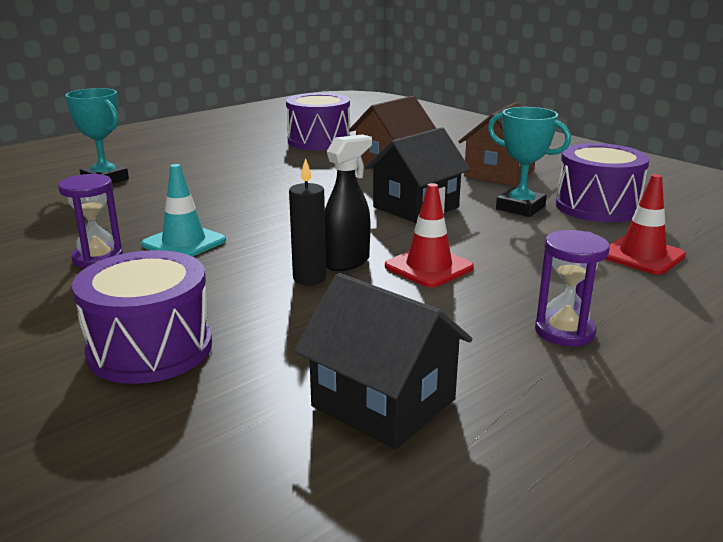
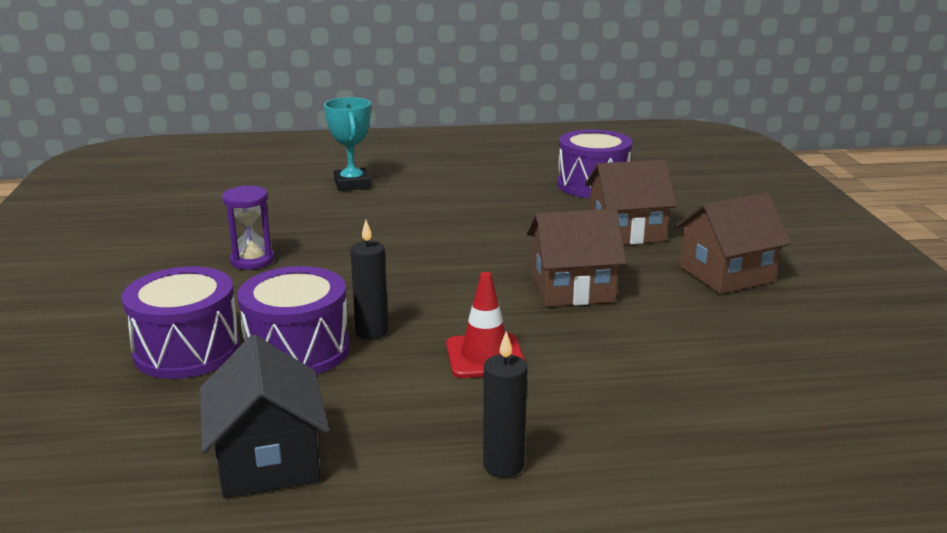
camera: 35 degrees right, 0 degrees up
(184, 243) = (327, 265): turquoise traffic cone -> none
(347, 262) = (424, 326): black spray bottle -> none
(416, 207) = (572, 289): black house -> brown house
(520, 208) = (681, 322): turquoise trophy -> none
(564, 331) = (503, 465): purple hourglass -> black candle
(597, 207) = (774, 348): purple drum -> purple drum (297, 350)
(642, 255) = (723, 422): red traffic cone -> none

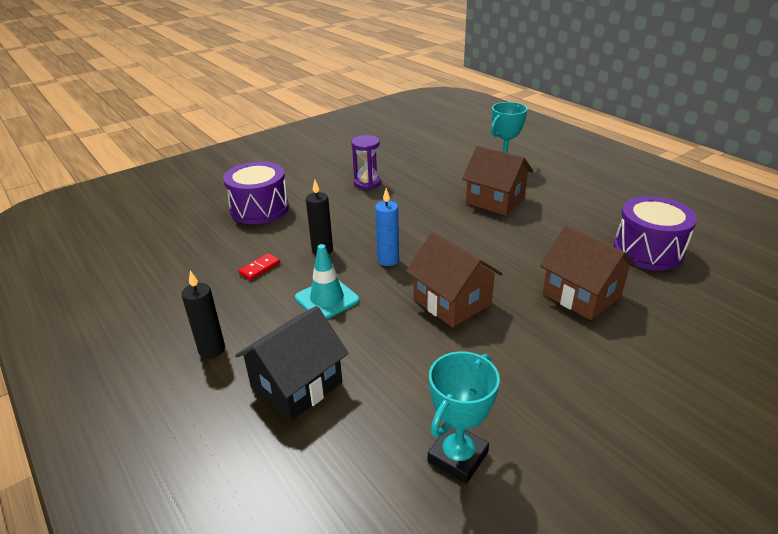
camera: 60 degrees right, 10 degrees up
(268, 460) = (178, 273): black house -> black house (296, 385)
(297, 350) = (284, 237): purple drum -> none
(353, 386) = (260, 268): none -> red domino
(451, 298) = (388, 260): none -> blue candle
(485, 356) = (327, 299): red traffic cone -> turquoise traffic cone
(726, 274) = (567, 372): brown house -> brown house (495, 200)
(800, 356) = (458, 457): none -> turquoise trophy

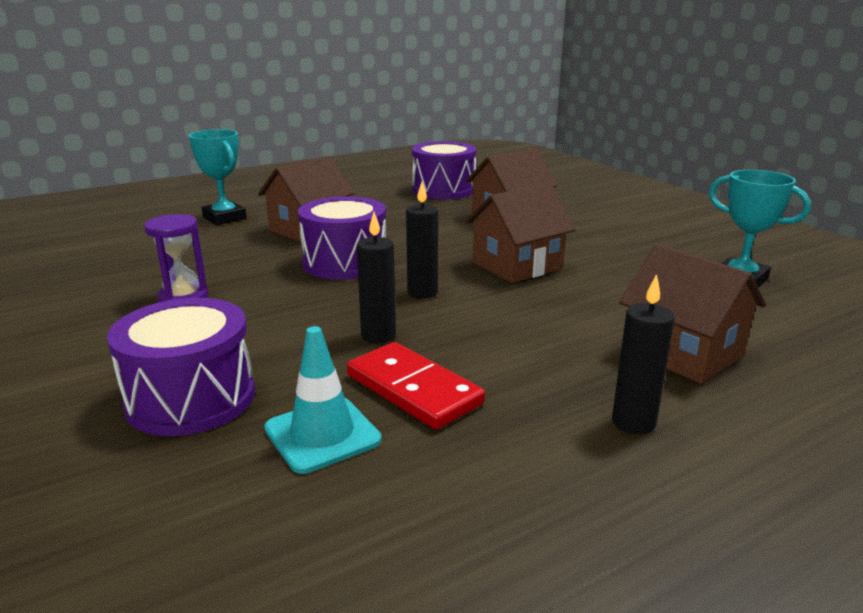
camera: 85 degrees left, 10 degrees down
(260, 268) = (413, 389): red domino -> red domino, size x1.93
(296, 385) = (683, 353): black house -> brown house
(327, 299) = (507, 333): turquoise traffic cone -> turquoise traffic cone (322, 434)
(388, 260) = (422, 292): blue candle -> black candle
(434, 224) = (345, 263): none -> purple drum

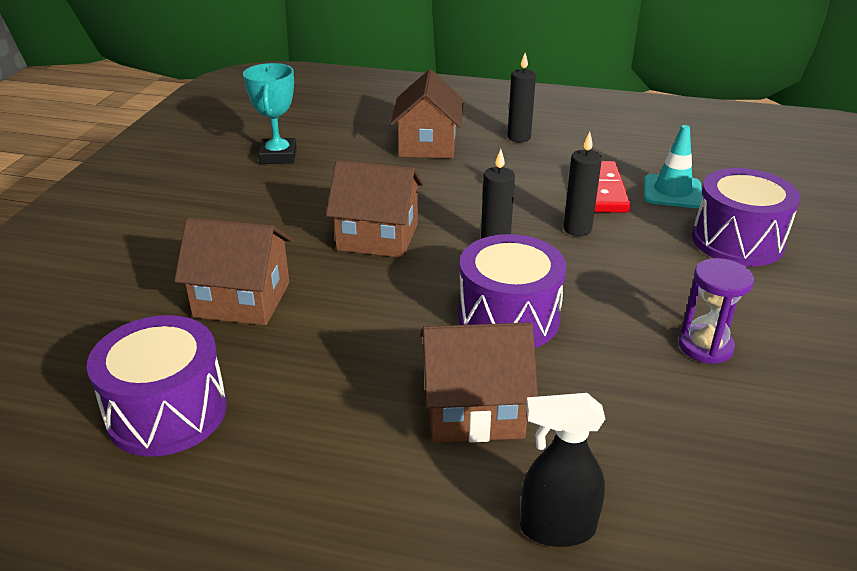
camera: 135 degrees left, 10 degrees up
(224, 218) = (556, 528): turquoise trophy -> black spray bottle

